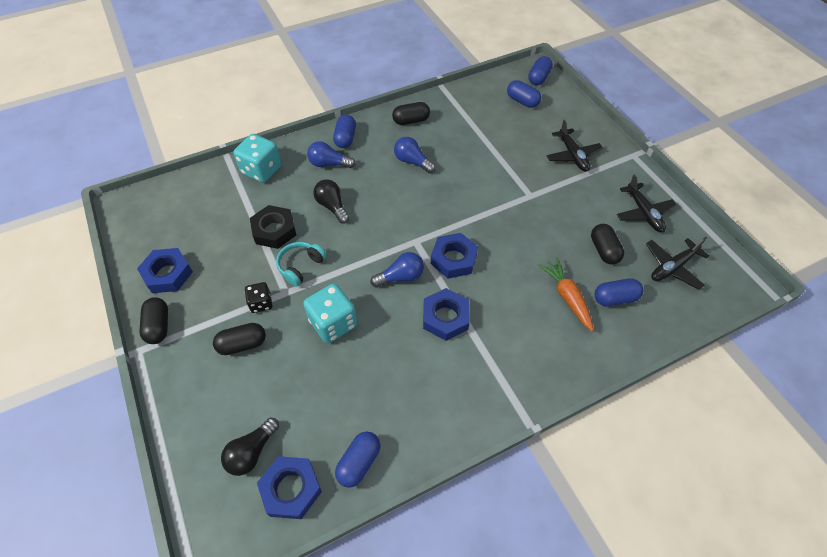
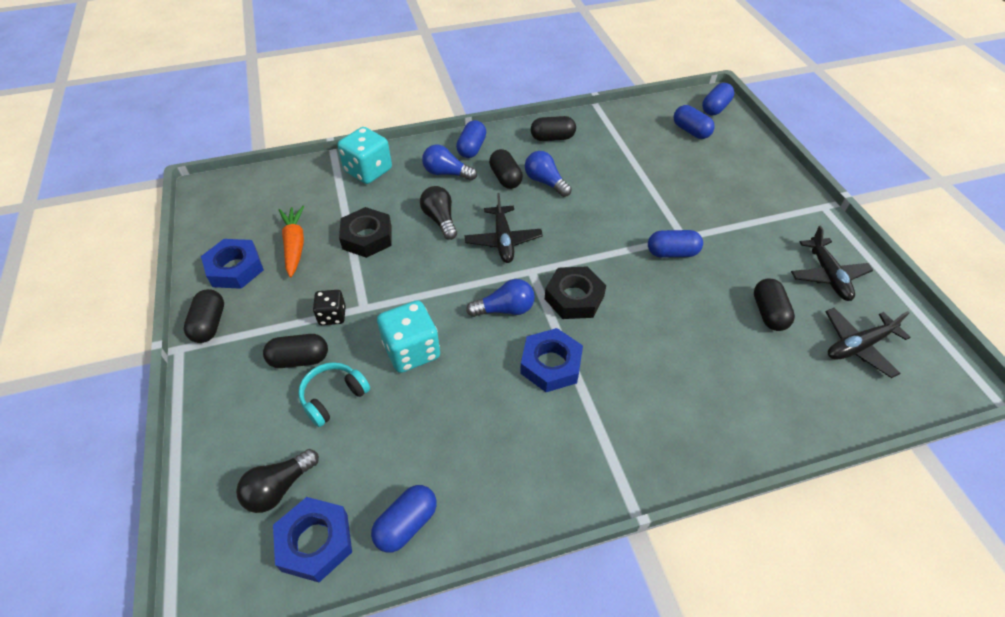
camera: 10 degrees right, 5 degrees down
(301, 266) = (388, 281): turquoise headphones -> turquoise headphones (333, 397)
(379, 162) = (505, 178): none -> black capsule
(453, 259) = (574, 297): blue nut -> black nut
(567, 297) = (711, 362): orange carrot -> orange carrot (295, 245)
(572, 155) = (744, 198): black plane -> black plane (503, 240)
(615, 298) = (775, 373): blue capsule -> blue capsule (672, 253)

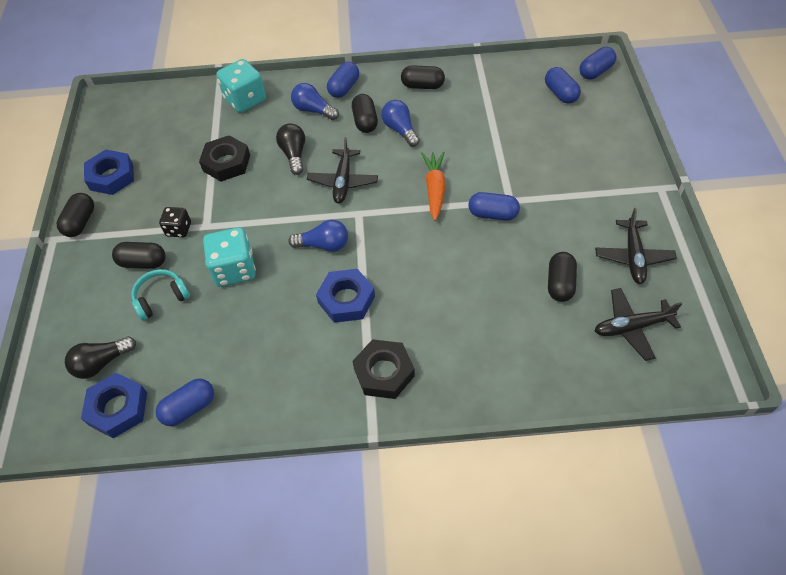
camera: 15 degrees right, 5 degrees up
(295, 245) = (164, 162): orange carrot -> orange carrot (434, 189)
(574, 297) = (387, 243): black nut -> black nut (384, 372)

